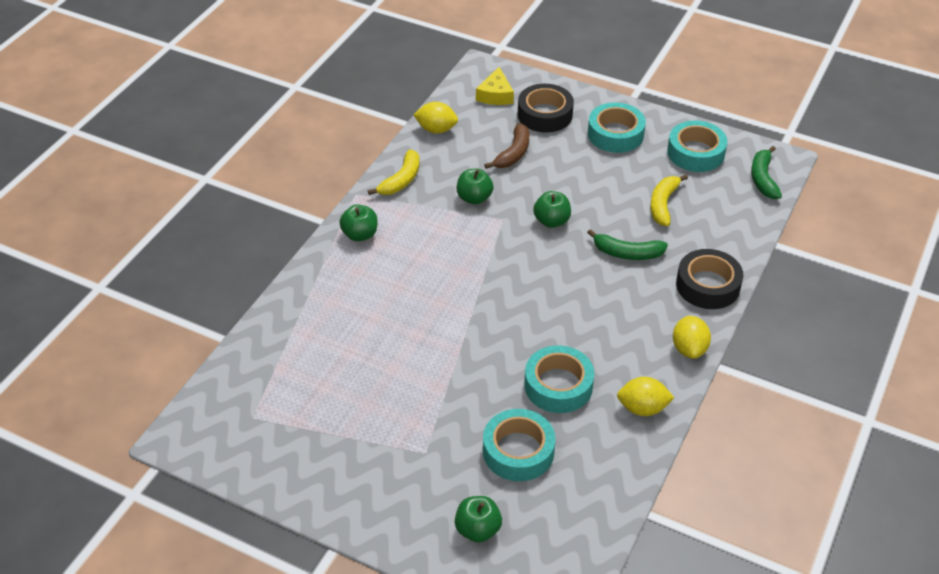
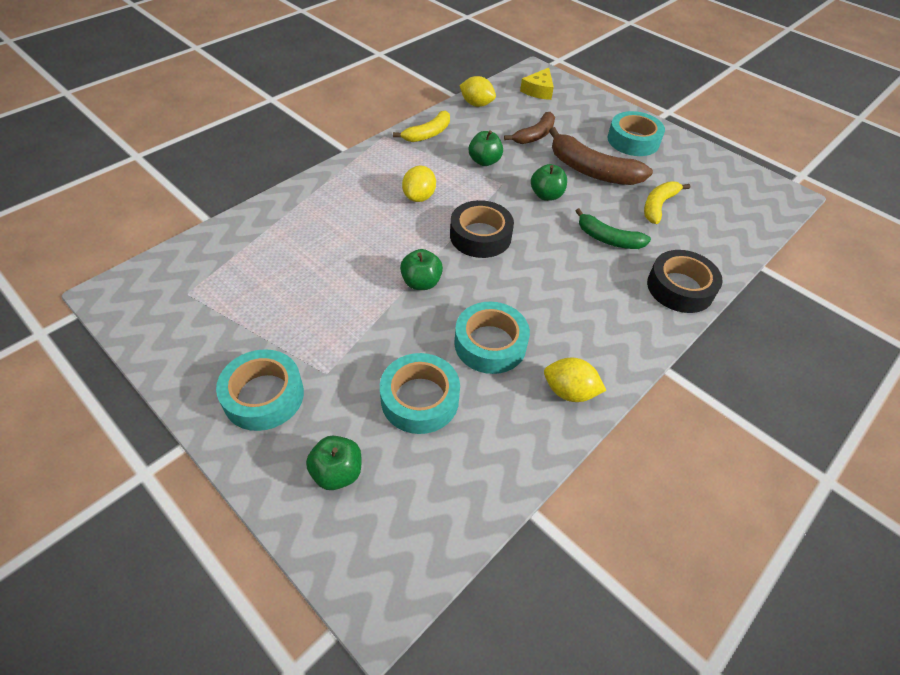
camera: 15 degrees right, 5 degrees up
(360, 235) = (370, 166): green apple -> green apple (421, 282)
(545, 114) = (575, 113): black tape -> black tape (480, 236)
(586, 181) = (591, 170): none -> brown banana
(689, 349) = (640, 344): yellow lemon -> yellow lemon (419, 197)
(695, 153) = (704, 171): turquoise tape -> turquoise tape (264, 396)
(763, 179) = (765, 206): green banana -> none

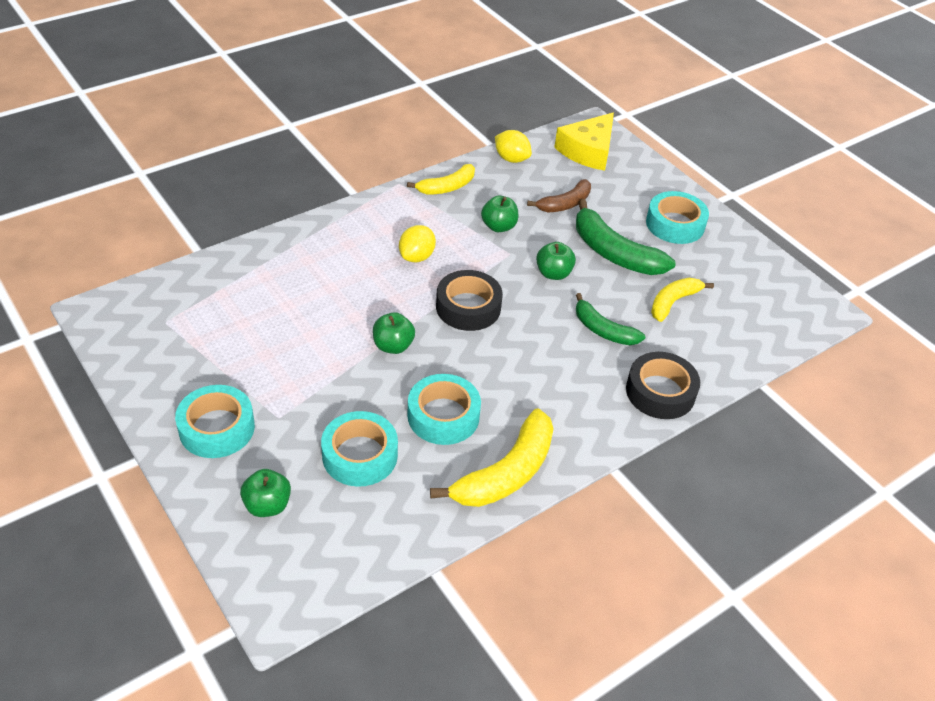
camera: 10 degrees right, 5 degrees down
(538, 90) = (588, 151): yellow cheese -> yellow cheese, size x1.56
(569, 392) = (506, 473): yellow lemon -> yellow banana
(591, 170) = (614, 253): brown banana -> green banana

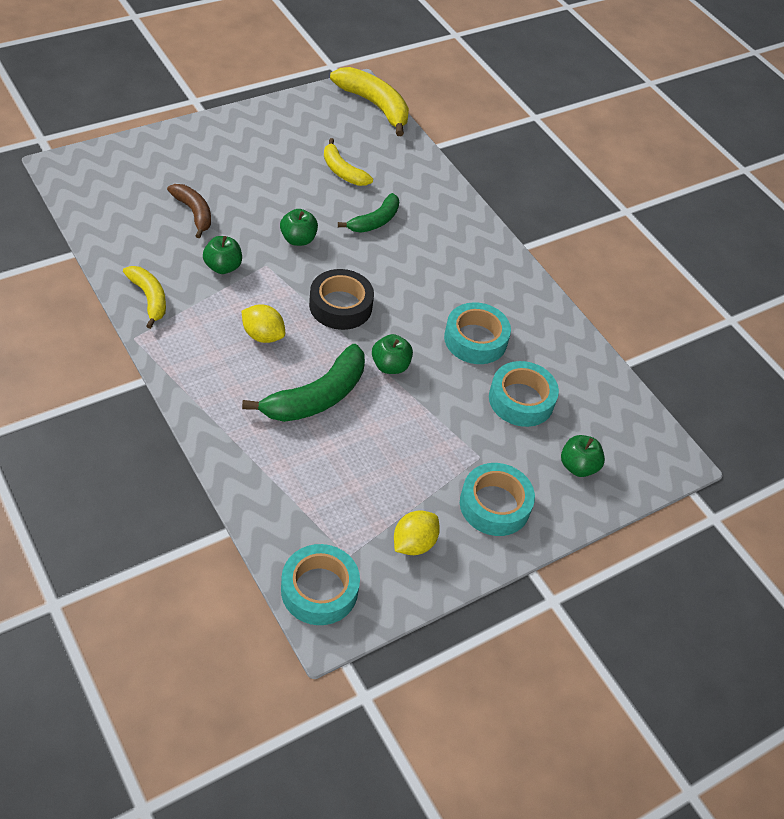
camera: 90 degrees left, 5 degrees up
(506, 473) = (534, 308): yellow banana -> yellow banana (374, 106)
(511, 159) = (108, 240): yellow lemon -> yellow lemon (413, 543)
(588, 151) = (106, 179): yellow cheese -> none
(614, 253) = (273, 193): green banana -> green banana (316, 397)
(660, 392) = (447, 202): black tape -> none
(675, 224) = (237, 145): turquoise tape -> turquoise tape (319, 590)

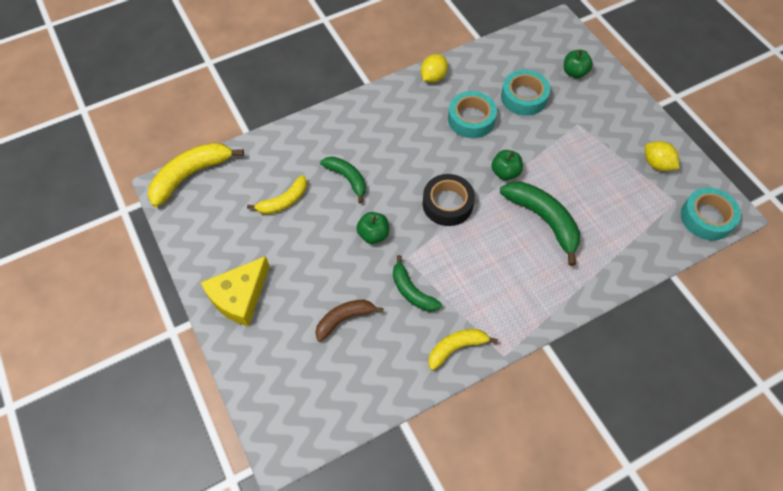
camera: 80 degrees left, 10 degrees up
(223, 267) = (412, 291): green apple -> green banana
(227, 140) = (239, 296): none -> yellow cheese
(263, 335) = (487, 258): yellow lemon -> yellow lemon (433, 77)
(494, 505) = (615, 118): turquoise tape -> none

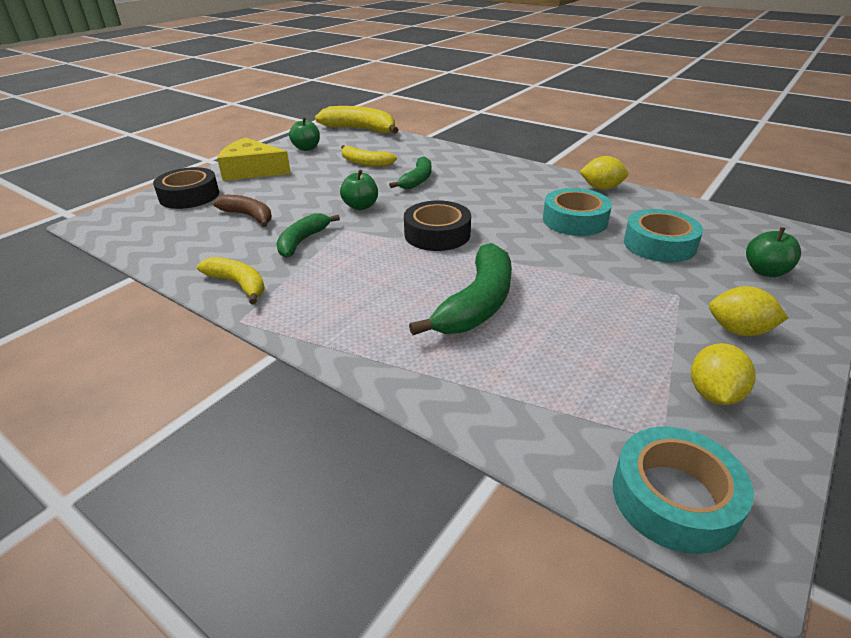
camera: 65 degrees right, 25 degrees down
(269, 360) = (189, 196): none -> black tape
(505, 172) = (523, 258): green apple -> green apple (306, 148)
(618, 122) = (739, 330): none -> yellow lemon

